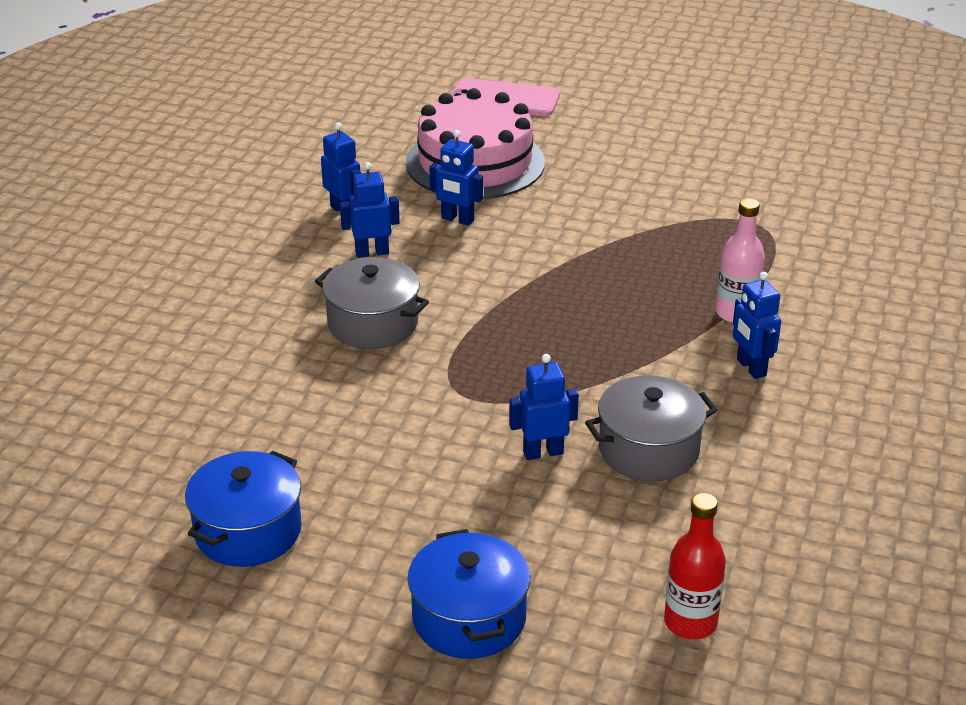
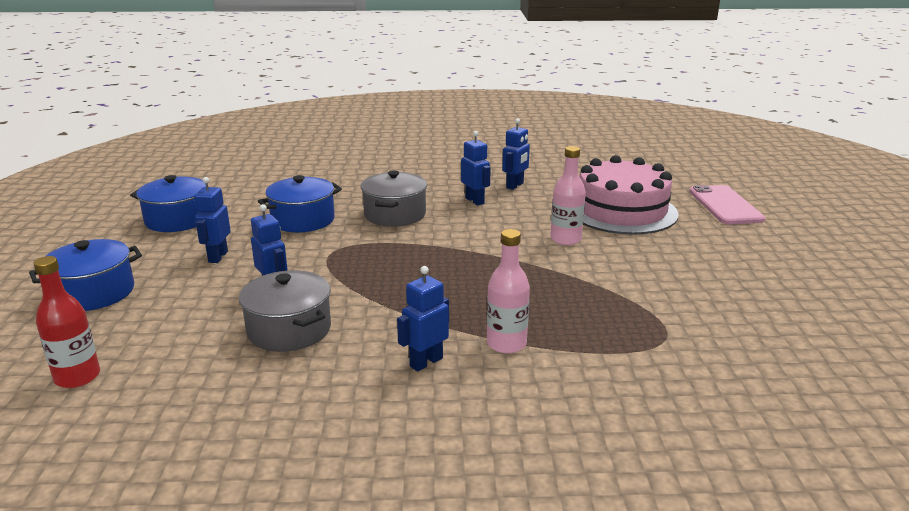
camera: 70 degrees right, 10 degrees down
(337, 405) = (303, 220): none -> blue pot
(457, 219) = (540, 217): blue robot -> blue robot (217, 257)
(528, 219) = (565, 239): none -> pink bottle

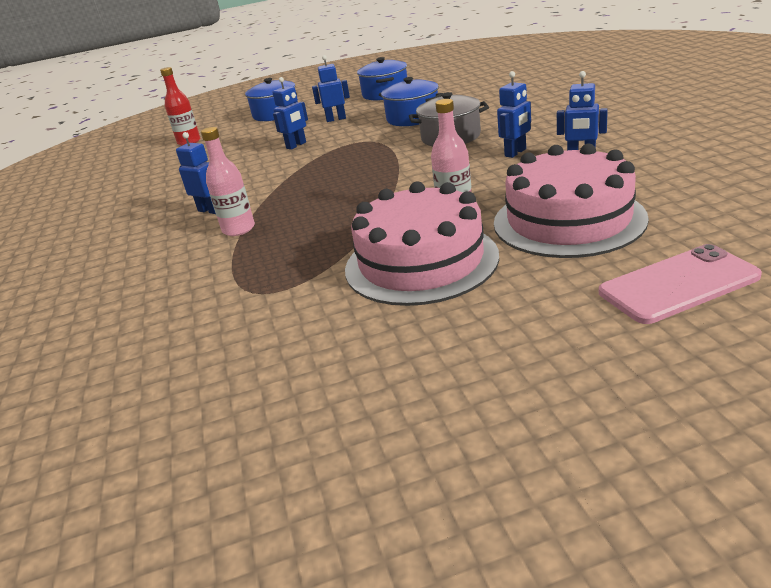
camera: 80 degrees right, 5 degrees up
(289, 330) = (245, 165): grey pot -> none
(651, 265) = (421, 262): none -> pink cake

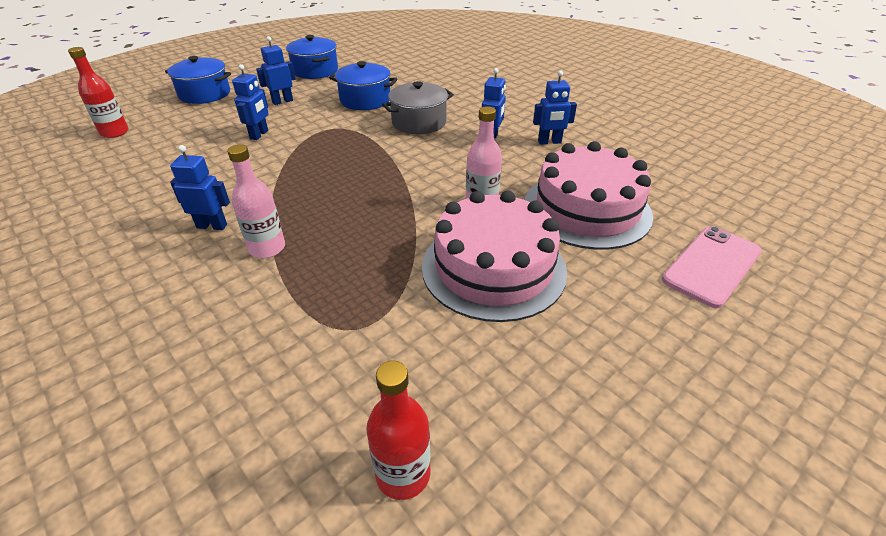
camera: 30 degrees left, 10 degrees up
(219, 395) = (403, 474): none -> red bottle

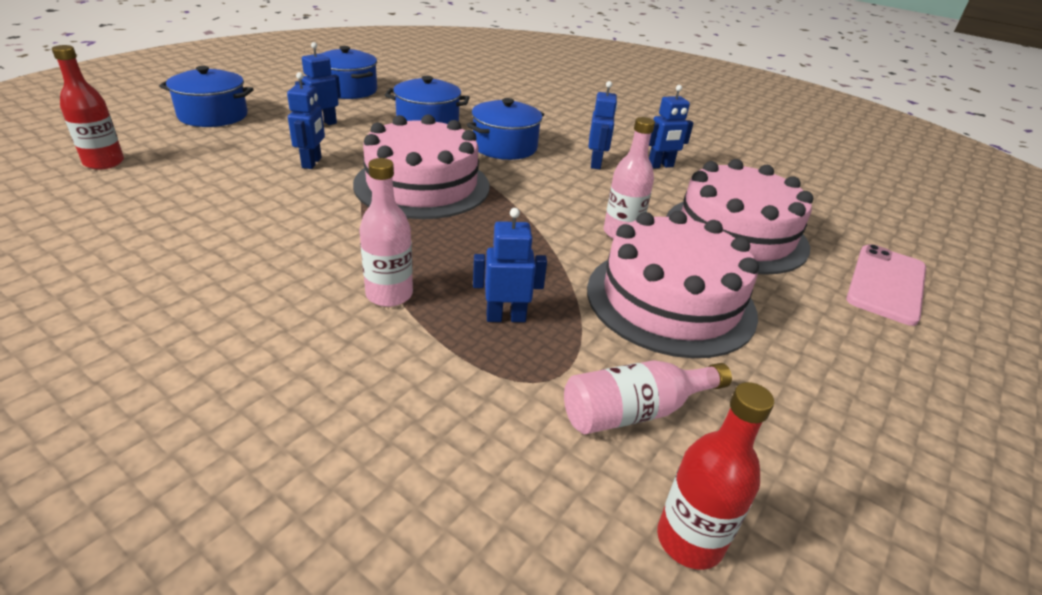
camera: 15 degrees left, 5 degrees down
(212, 226) = (302, 272): blue robot -> blue robot (506, 317)
(335, 156) = (422, 185): none -> pink cake
(413, 362) = (635, 411): none -> pink bottle
(419, 122) = (504, 147): grey pot -> blue pot

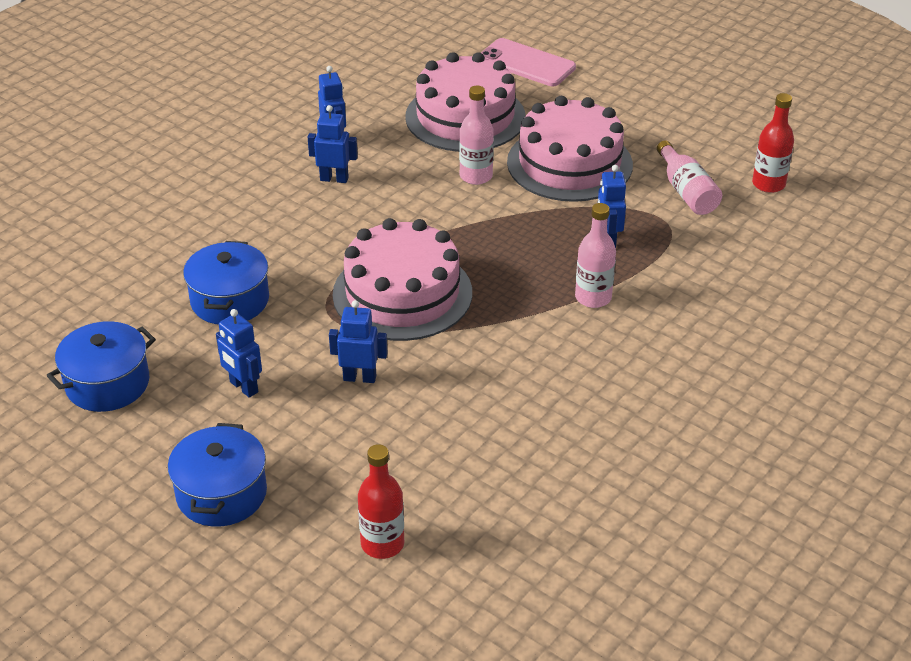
camera: 85 degrees left, 5 degrees up
(504, 147) = (298, 239): blue pot -> none

